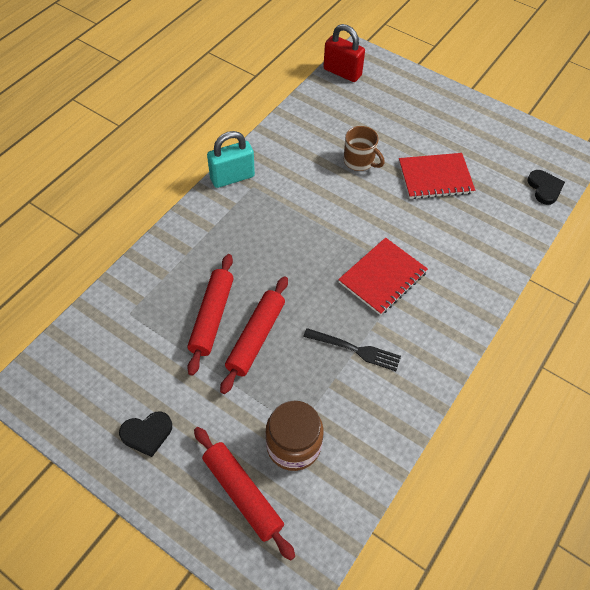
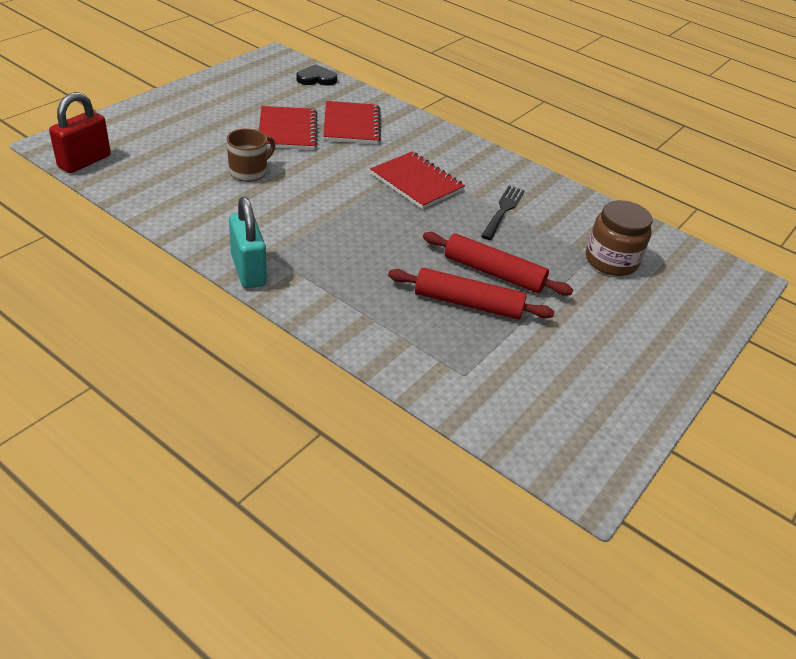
camera: 90 degrees left, 15 degrees down
(147, 433) = (622, 363): black heart -> none
(243, 494) = (667, 297): red rolling pin -> none
(466, 222) = (351, 125): none -> red notebook

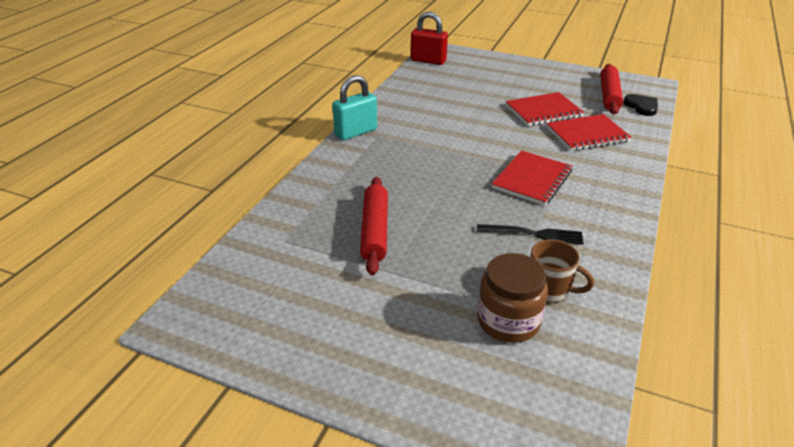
camera: 80 degrees right, 5 degrees down
(249, 172) = (470, 109): brown mug -> brown mug (549, 289)
(493, 273) = (427, 240): red rolling pin -> red rolling pin (609, 95)

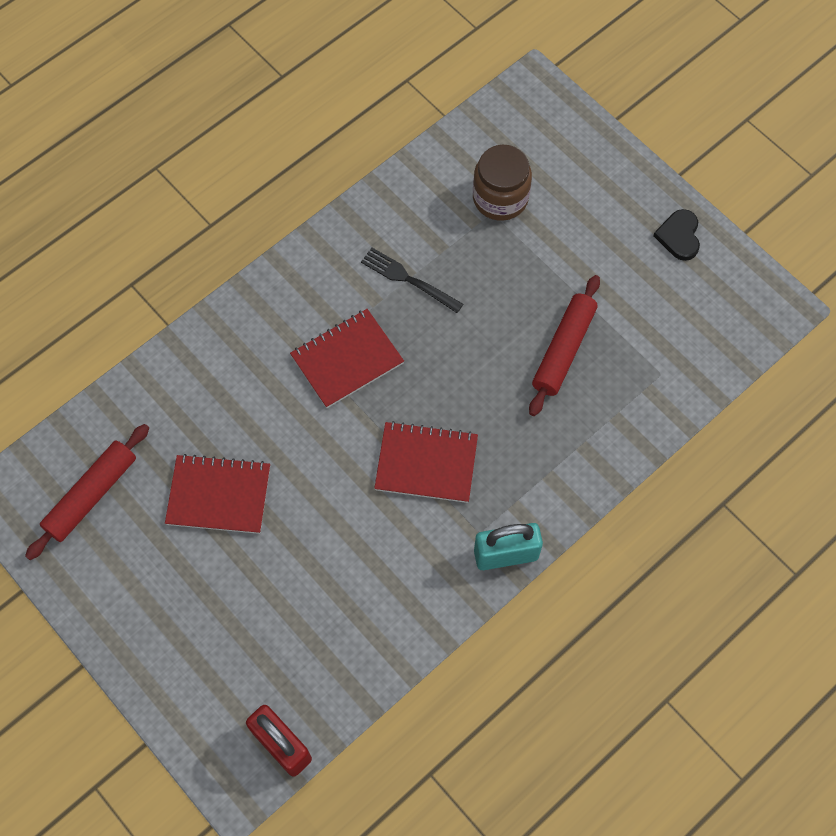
camera: 155 degrees left, 30 degrees up
(549, 289) = (443, 213): brown mug -> none
(587, 135) = (210, 415): red notebook -> red notebook (426, 463)
(641, 106) = (76, 447): black heart -> black heart (679, 236)

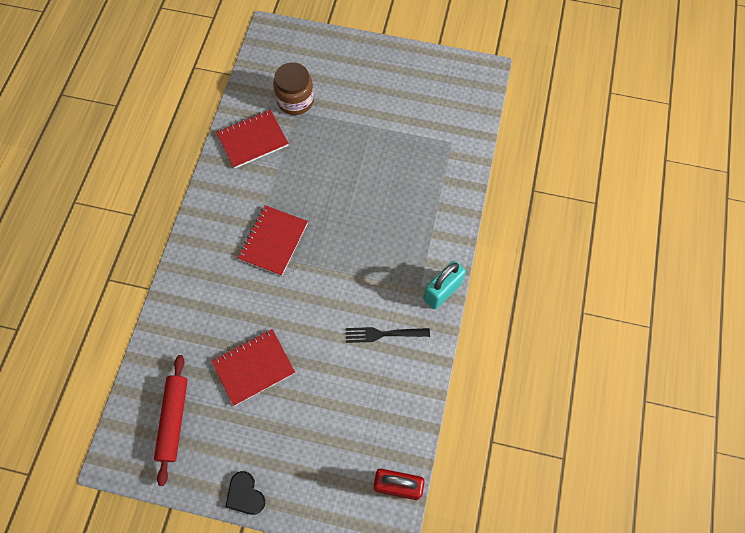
camera: 35 degrees left, 0 degrees up
(408, 279) = (276, 175): black fork -> black fork (383, 334)
(426, 463) = (361, 270): red notebook -> red notebook (252, 140)
(563, 349) = (390, 161): red rolling pin -> none
(679, 236) = (407, 65): black heart -> black heart (245, 494)

